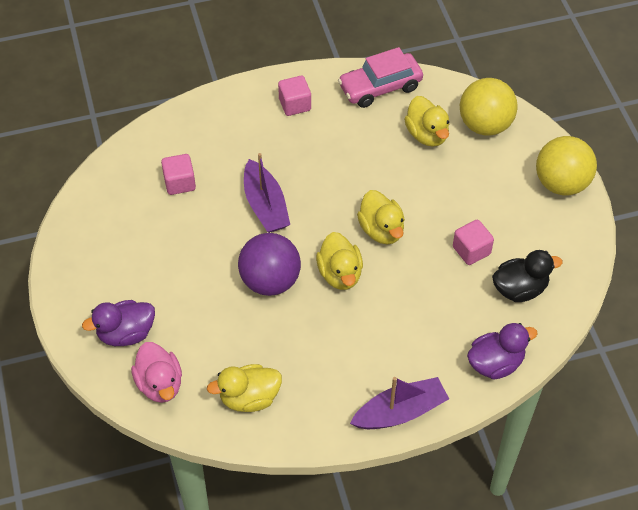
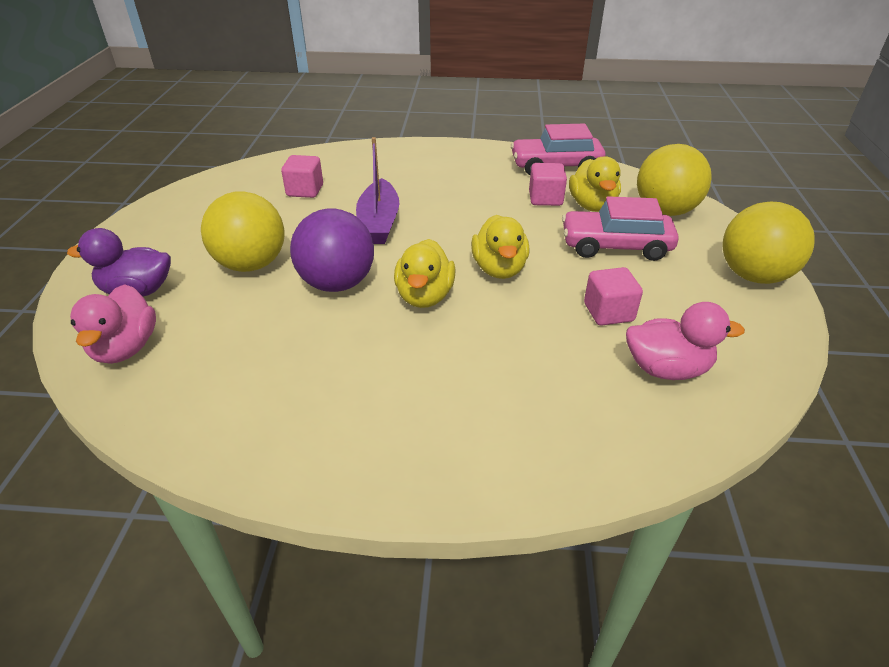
camera: 20 degrees right, 15 degrees down
(193, 281) = (251, 264): none -> yellow ball
(249, 398) = (217, 394): yellow duck -> none
(295, 104) = (460, 162): pink cube -> pink cube (545, 199)
(400, 412) = (416, 476): purple boat -> none
(458, 179) = (615, 246): none -> pink car
(495, 363) = (599, 452): purple duck -> none
(520, 289) = (666, 369): black duck -> pink duck

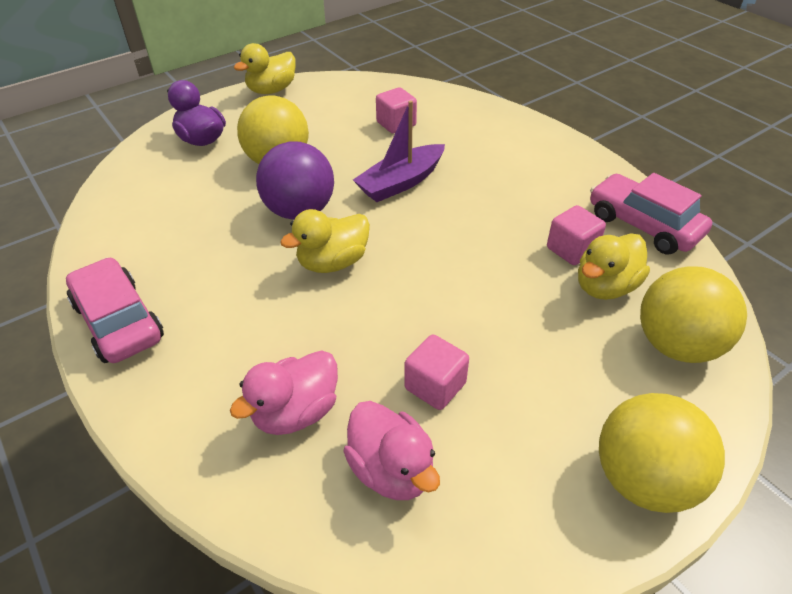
camera: 50 degrees right, 5 degrees up
(126, 348) = (145, 173): pink duck -> pink duck (296, 412)
(499, 269) = (419, 282): yellow duck -> yellow duck (272, 90)
(615, 246) = (553, 338): pink car -> pink car (118, 321)

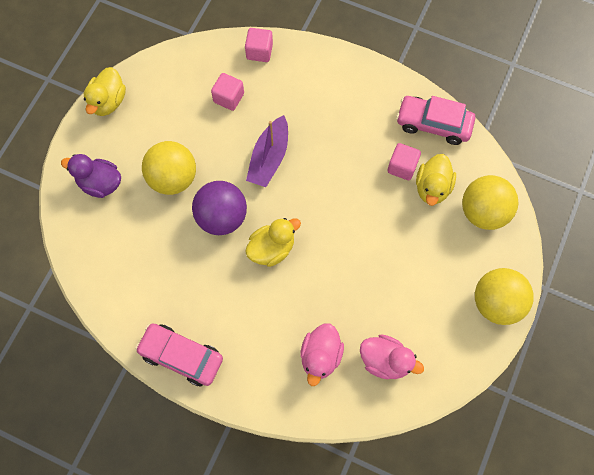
camera: 30 degrees left, 25 degrees up
(333, 262) = (272, 249): yellow duck -> yellow duck turned 150 degrees counterclockwise
(435, 386) = (379, 303): pink cube -> pink cube (259, 51)

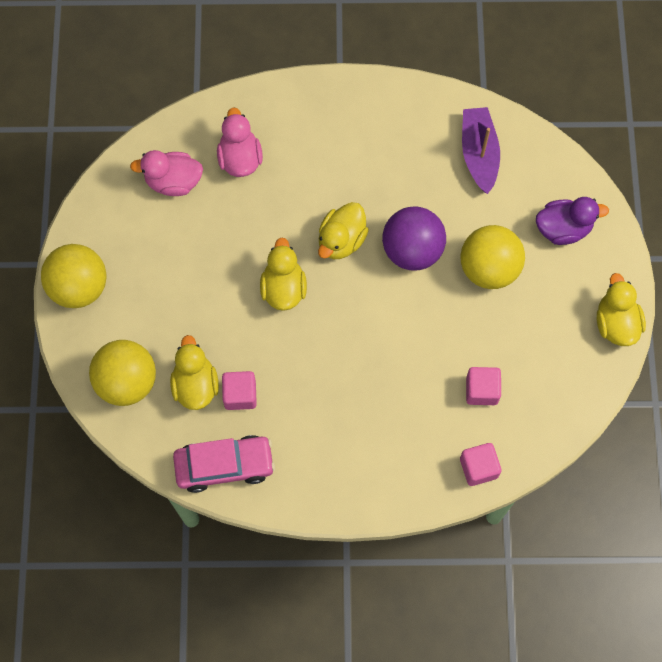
camera: 155 degrees right, 0 degrees up
(181, 356) = (376, 101): pink car -> none
(269, 158) = (396, 338): purple boat -> purple boat (479, 154)
(334, 231) = (283, 288): none -> yellow duck

